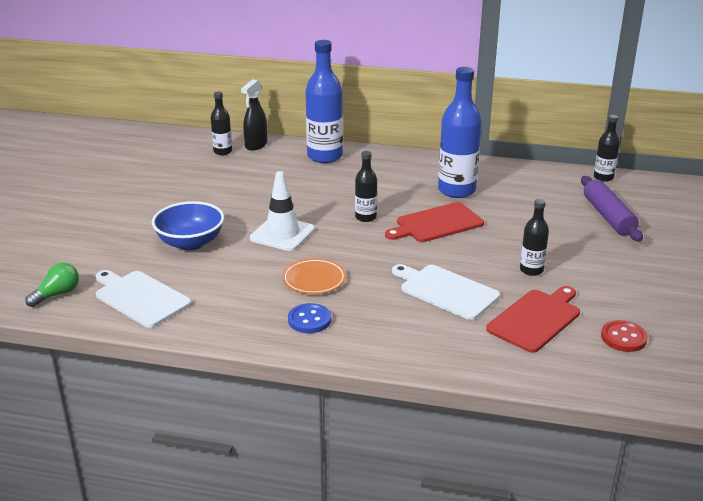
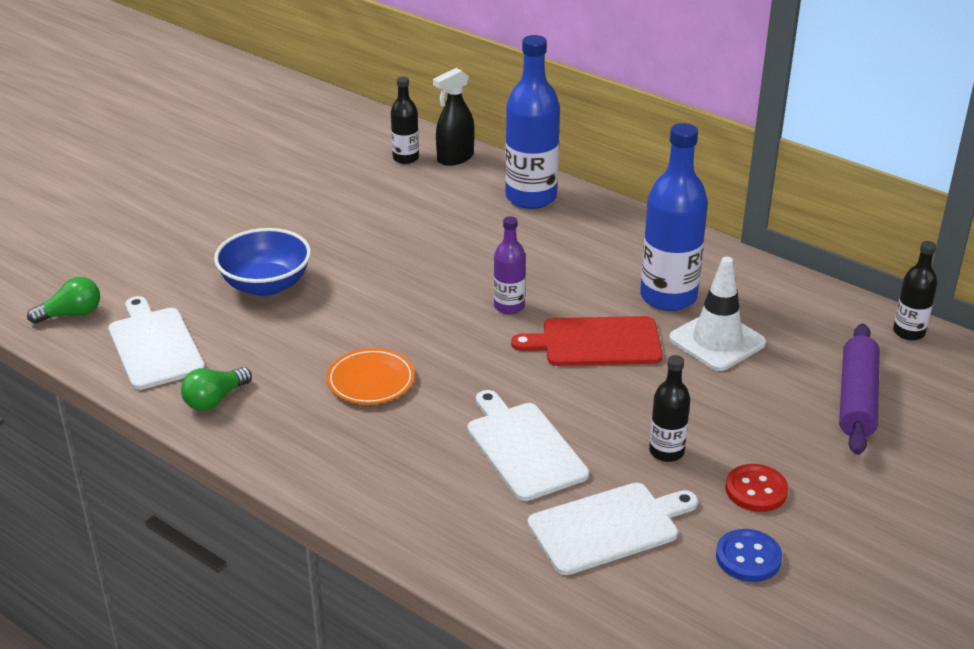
camera: 25 degrees right, 5 degrees up
(215, 318) = (215, 399): none -> green light bulb
(282, 234) = (384, 303): white traffic cone -> white traffic cone (717, 341)
(309, 320) = (320, 436): blue button -> blue button (748, 557)
(365, 217) = (509, 306): black bottle -> purple bottle
(536, 319) = (608, 527): red cutting board -> white cutting board
(623, 338) = (706, 595): red button -> red button (756, 490)

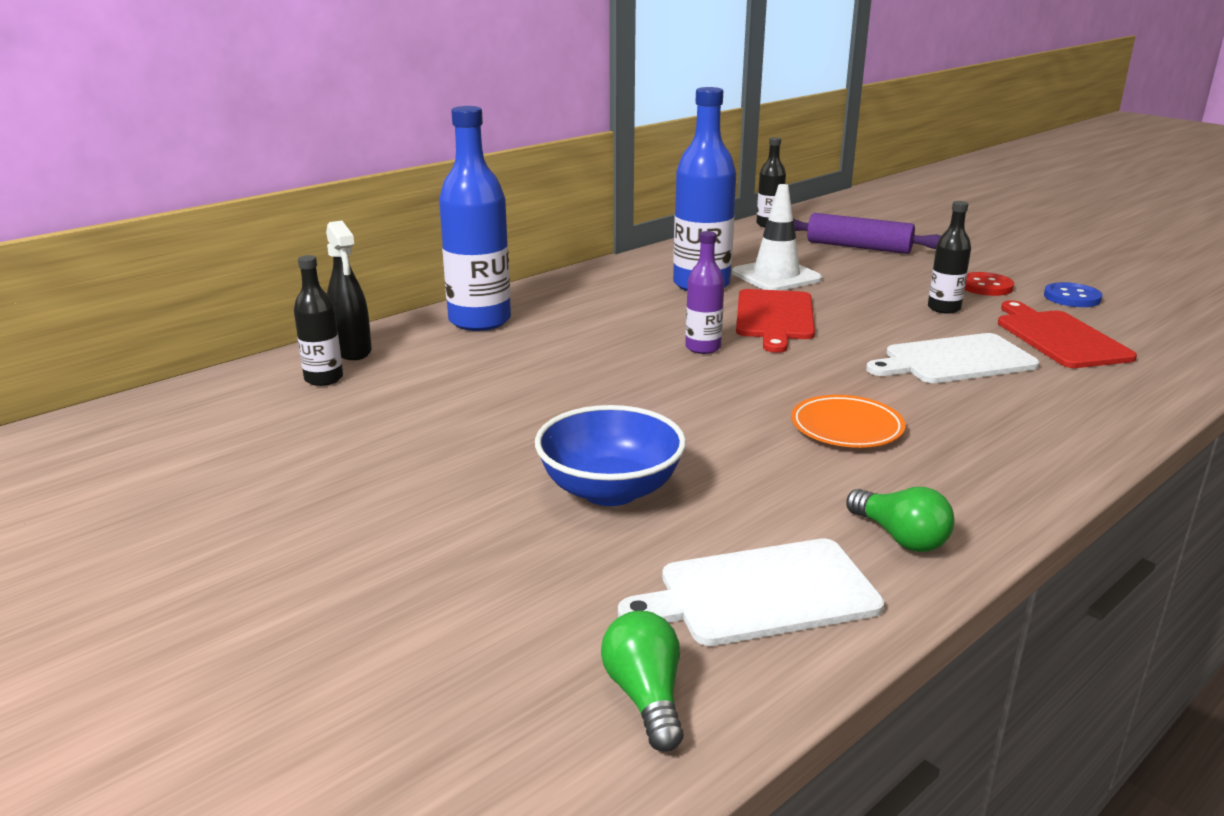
camera: 80 degrees left, 10 degrees down
(608, 527) = (1059, 337): white cutting board -> red cutting board

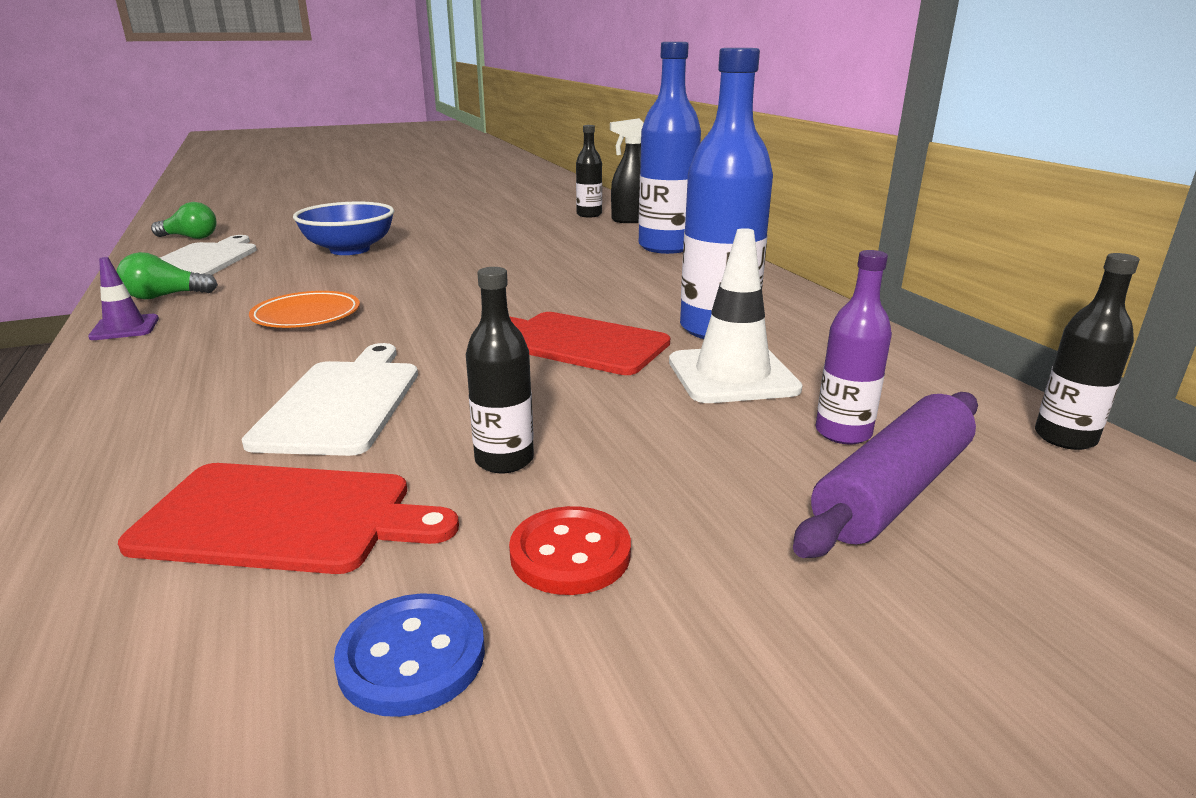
camera: 110 degrees right, 0 degrees up
(703, 348) = (529, 300): purple bottle -> purple bottle (843, 433)
(991, 508) = (125, 328): none -> purple traffic cone

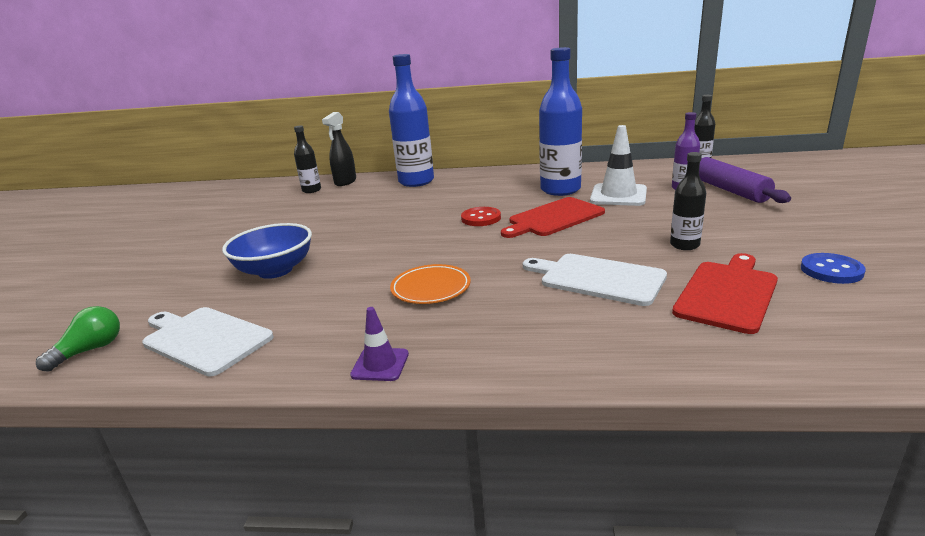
camera: 60 degrees left, 0 degrees up
(165, 296) = (306, 351): green light bulb -> none
(570, 554) = (765, 240): red button -> red button (481, 218)

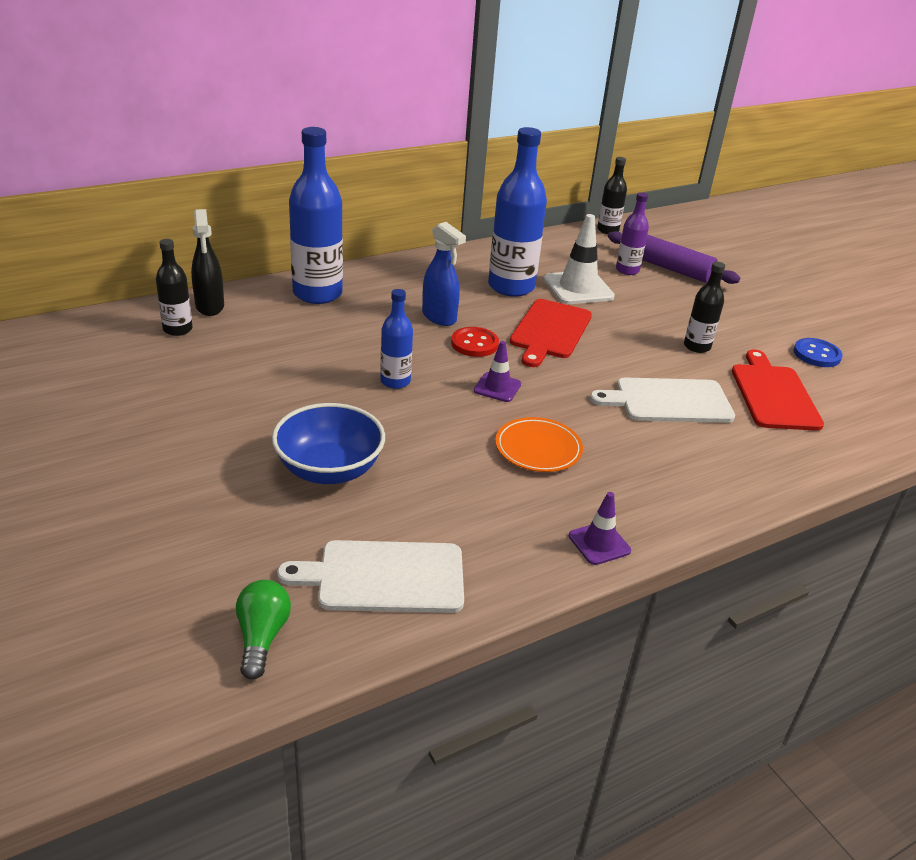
camera: 40 degrees left, 10 degrees up
(392, 231) = (395, 381): none -> blue bottle
(458, 245) = (497, 387): none -> purple traffic cone
(478, 201) = (439, 317): none -> blue spray bottle

